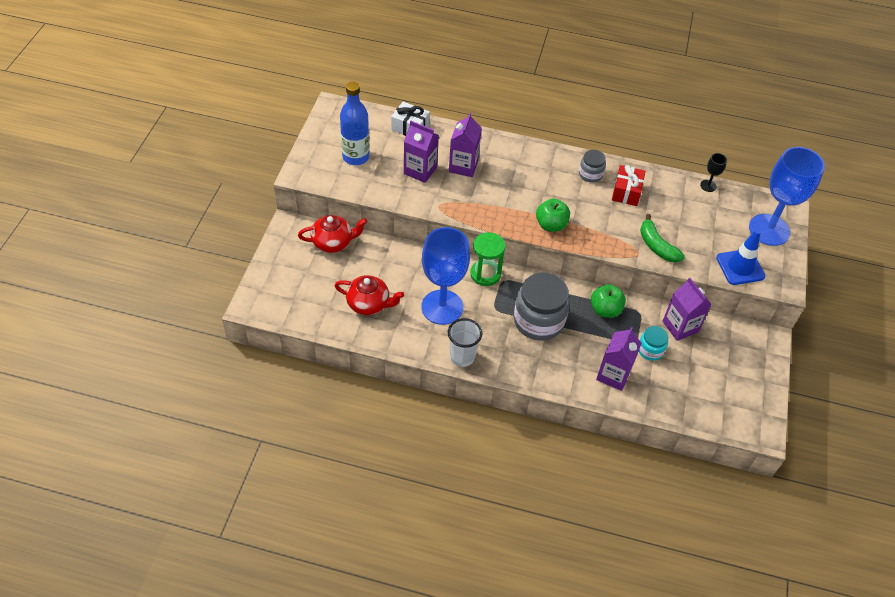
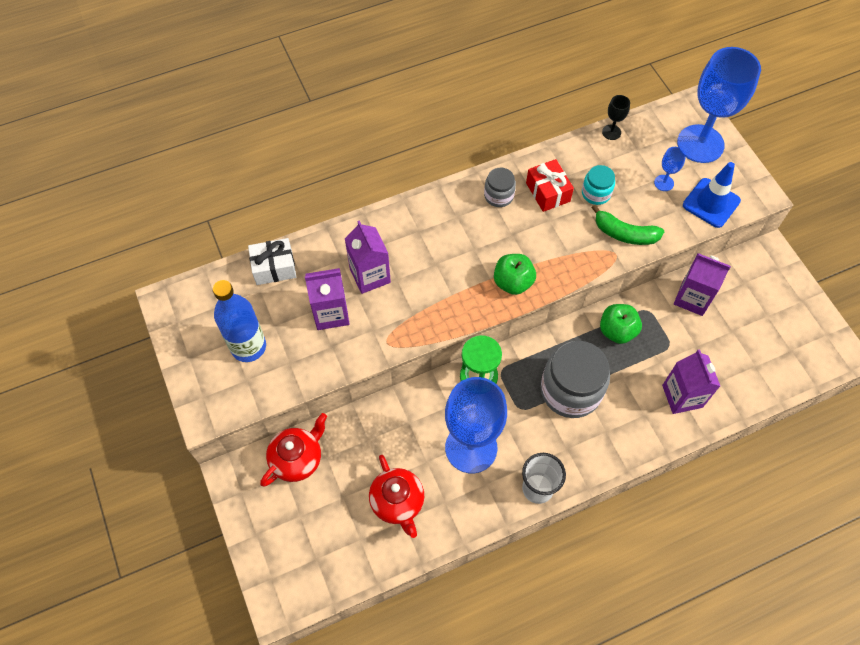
camera: 35 degrees left, 10 degrees up
(369, 304) = (398, 502): red teapot -> red teapot turned 90 degrees clockwise
(650, 350) = (689, 343): turquoise jar -> turquoise jar (596, 193)
(716, 235) = (664, 183): none -> blue goblet

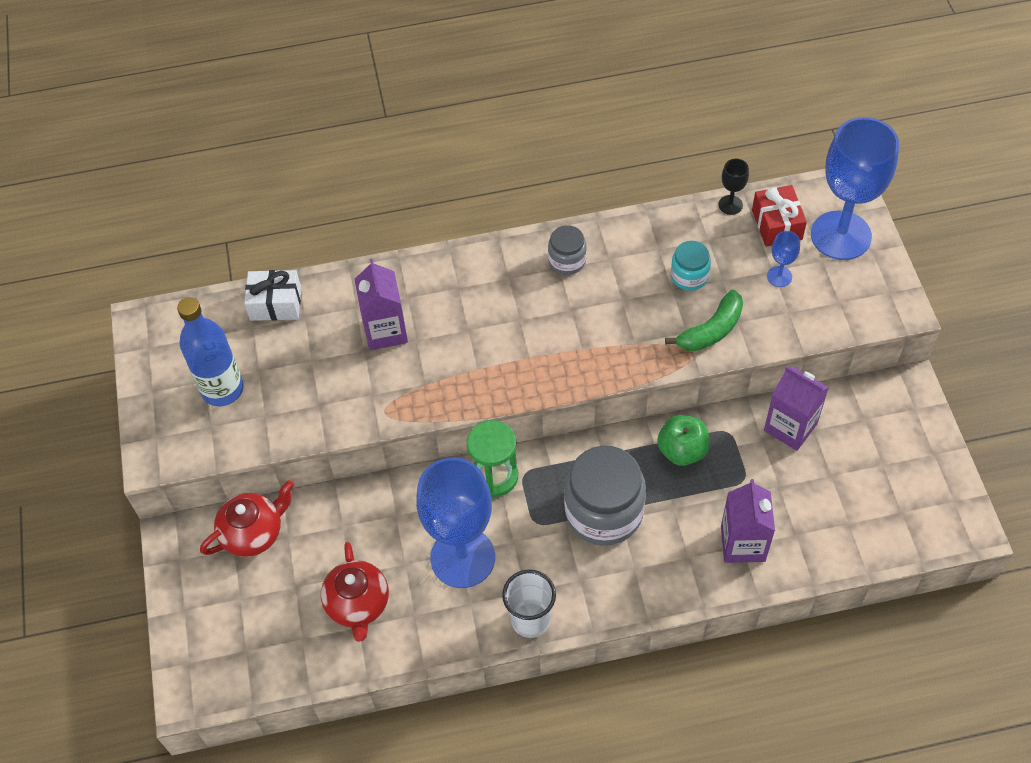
camera: 15 degrees right, 5 degrees down
(331, 313) = (328, 367): purple carton -> none
(513, 282) = (555, 366): green apple -> none
(547, 192) = (629, 266): red gift -> red gift (776, 224)
(624, 234) = (711, 330): green banana -> green banana turned 75 degrees counterclockwise
(711, 203) = (833, 310): blue traffic cone -> none

